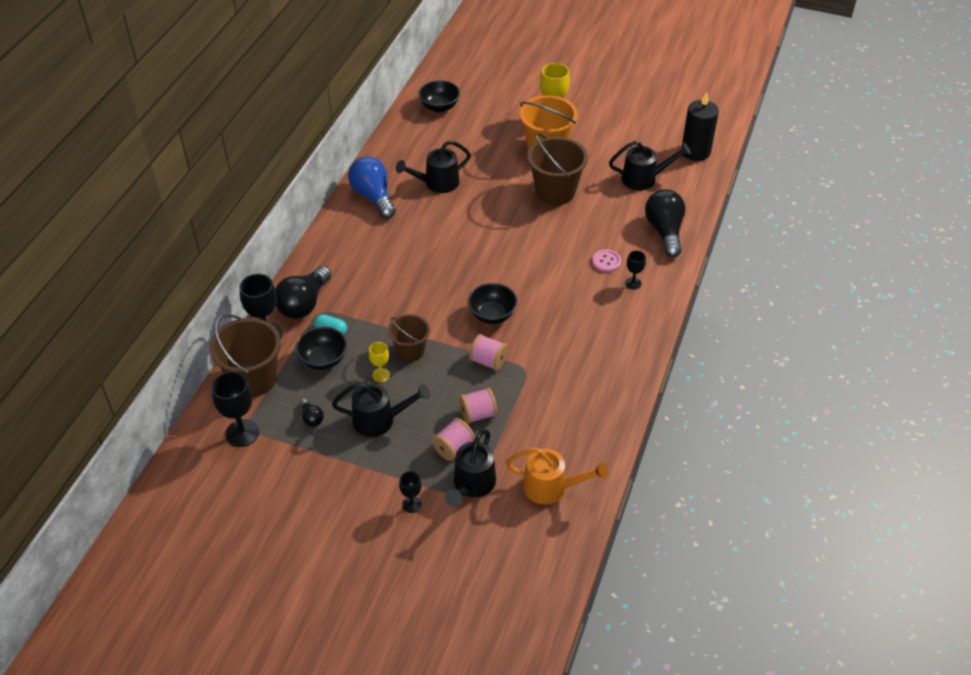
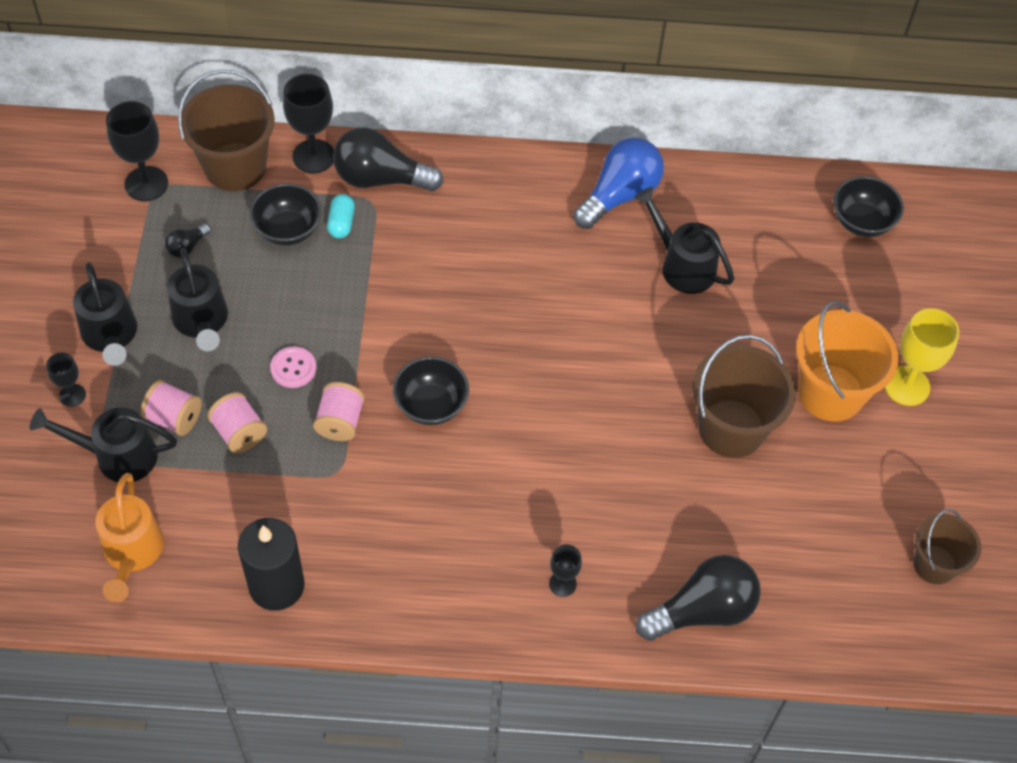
camera: 70 degrees right, 10 degrees up
(381, 375) = (279, 301): yellow goblet -> none
(410, 351) = (332, 323): brown bucket -> brown bucket (934, 564)
(606, 261) = (597, 535): pink button -> pink button (293, 368)
(644, 178) = (821, 555): black watering can -> black watering can (111, 336)
(695, 152) = (931, 626): black candle -> black candle (276, 585)

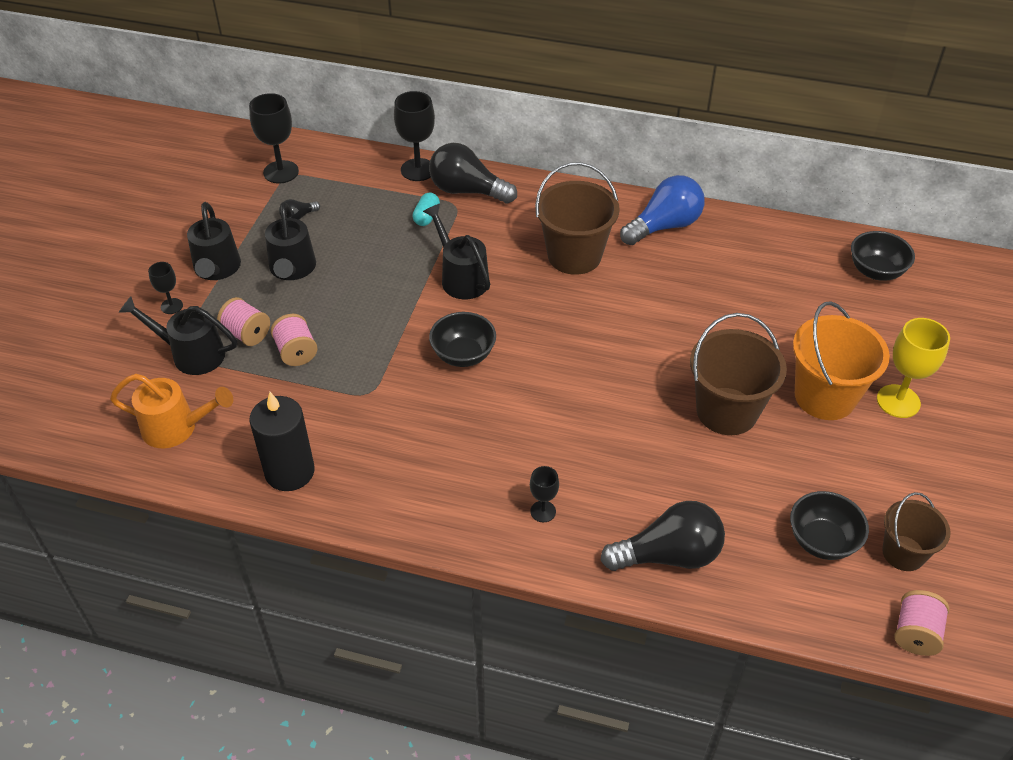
camera: 15 degrees right, 10 degrees down
(132, 554) = (177, 428): orange watering can -> orange watering can turned 90 degrees counterclockwise
(235, 167) = (354, 169): brown bucket -> brown bucket (574, 256)
(288, 230) = (382, 216): black bowl -> black bowl (822, 541)
(293, 368) = (356, 312): pink button -> none
(340, 422) = (382, 356): pink spool -> pink spool (915, 633)
(681, 265) = (707, 282): black watering can -> black watering can (460, 277)

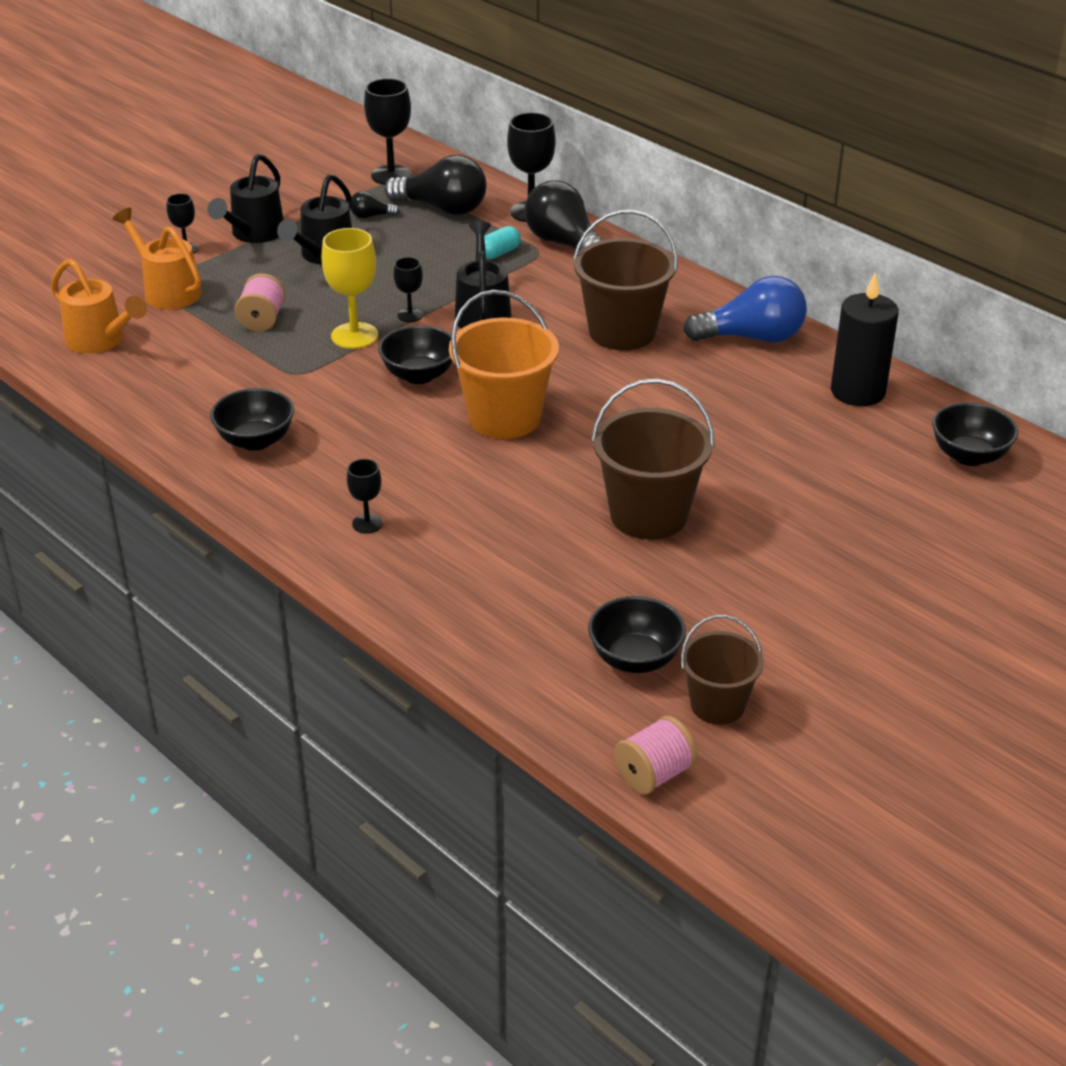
camera: 30 degrees right, 10 degrees down
(190, 354) = (167, 290): black watering can -> orange watering can
(246, 334) = (231, 291): pink spool -> none
(289, 472) = (165, 407): black candle -> black candle (857, 391)
(391, 472) = (255, 440): none -> black bowl
(409, 301) = (410, 315): none -> black goblet
(668, 555) = (456, 605): black light bulb -> black light bulb (442, 208)
(825, 396) = (777, 542): orange bucket -> orange bucket (504, 418)
(898, 401) = (862, 577): yellow goblet -> yellow goblet (354, 336)

